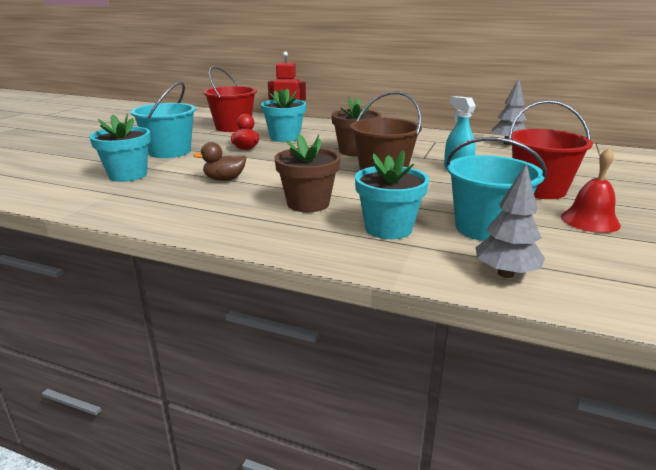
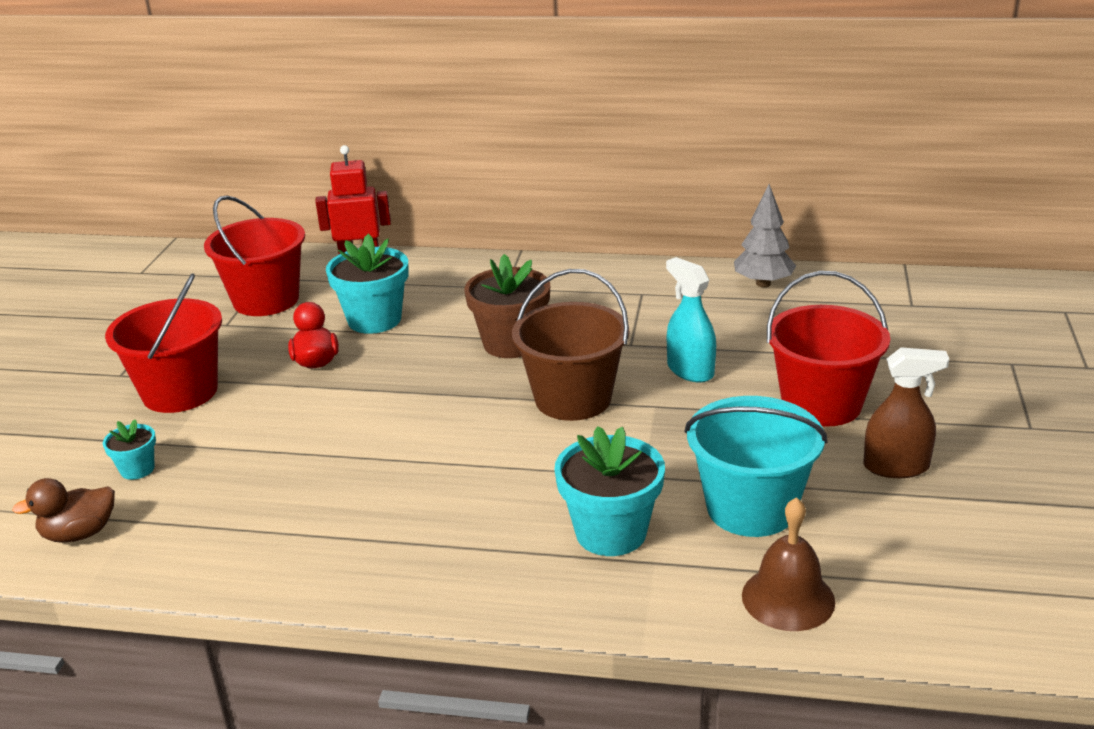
camera: 10 degrees left, 5 degrees up
(128, 175) = (137, 469): turquoise flower pot -> turquoise flower pot, size x0.52
(169, 152) = (180, 392): turquoise bucket -> red bucket
(224, 179) = (313, 455): brown duck -> brown duck (79, 534)
(308, 204) = (473, 495): brown flower pot -> none
(505, 274) = (788, 598): grey tree -> brown bell
(590, 220) = (896, 467): red bell -> brown spray bottle

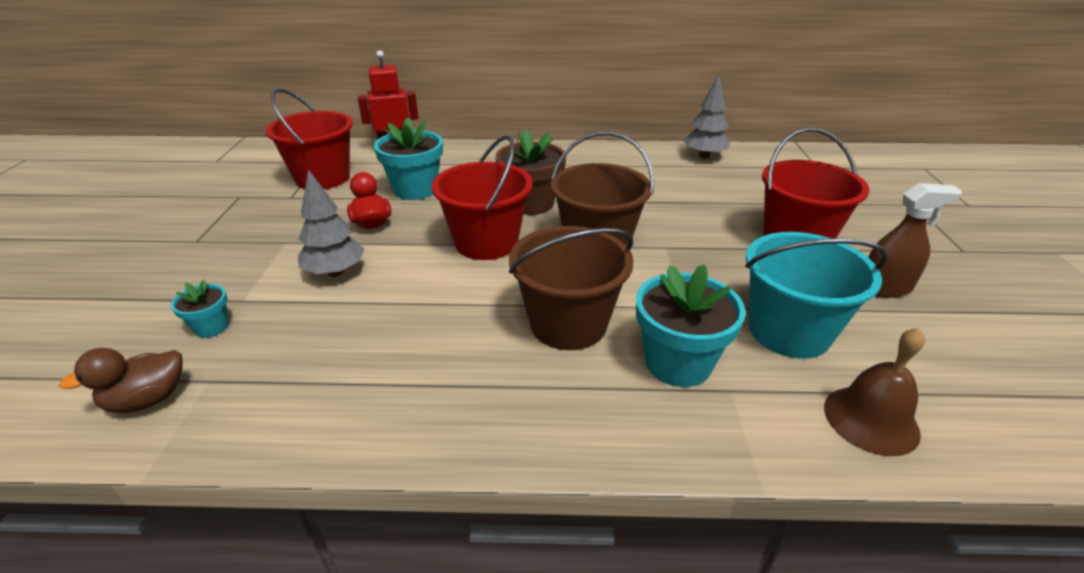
camera: 10 degrees left, 5 degrees up
(180, 392) = (252, 253): red bucket -> red bucket (486, 242)
(268, 418) = (335, 272): none -> grey tree
(508, 487) = (568, 324): none -> brown bucket
(690, 370) = (681, 218): turquoise spray bottle -> none

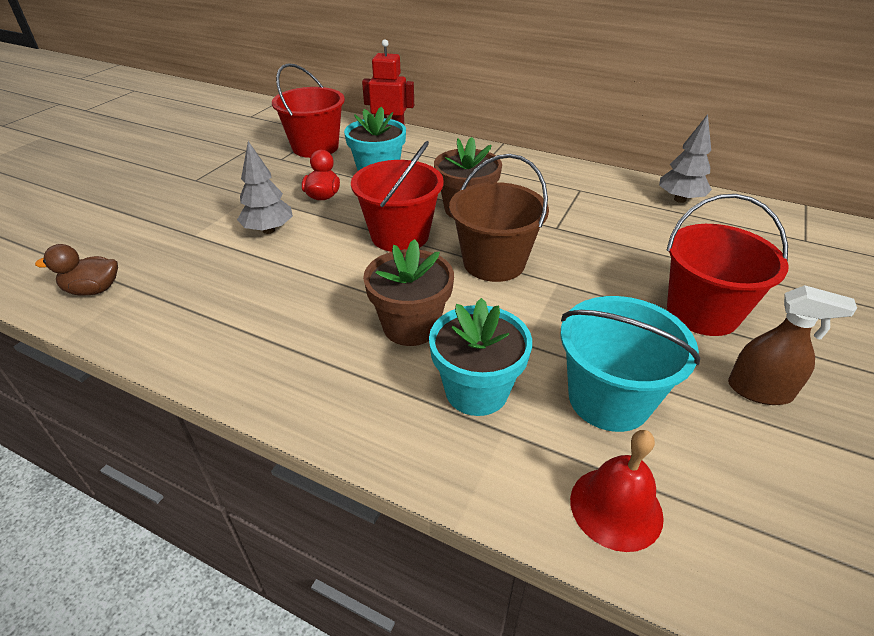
camera: 25 degrees right, 5 degrees up
(211, 327) = (162, 249): turquoise flower pot -> none
(568, 324) = (411, 326): brown bucket -> brown flower pot
(871, 419) = (616, 507): brown bell -> red bell

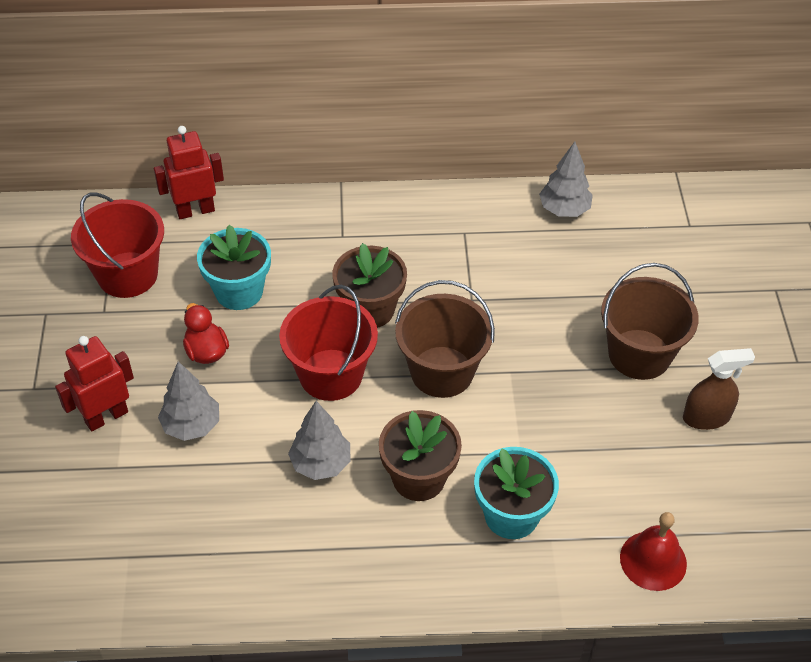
camera: 30 degrees left, 10 degrees up
(93, 290) = (87, 578): brown duck -> none
(220, 207) = (106, 416): none -> red robot
(338, 286) = (321, 463): none -> grey tree
(609, 399) = (609, 475): turquoise bucket -> none
(702, 312) = (639, 354): red bucket -> brown bucket

